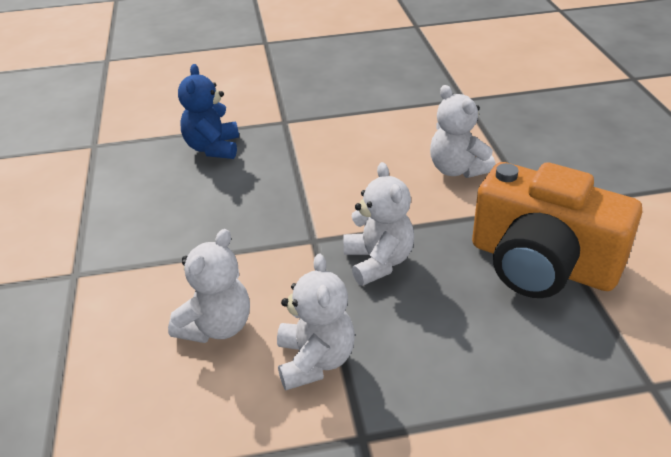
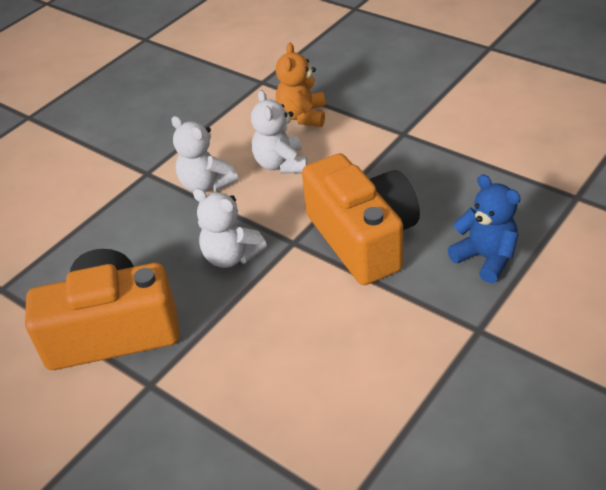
camera: 140 degrees right, 5 degrees up
(103, 377) = (302, 116): none -> orange teddy bear
(261, 208) = (363, 238): none -> orange camera
(457, 169) = (253, 383): white teddy bear -> none

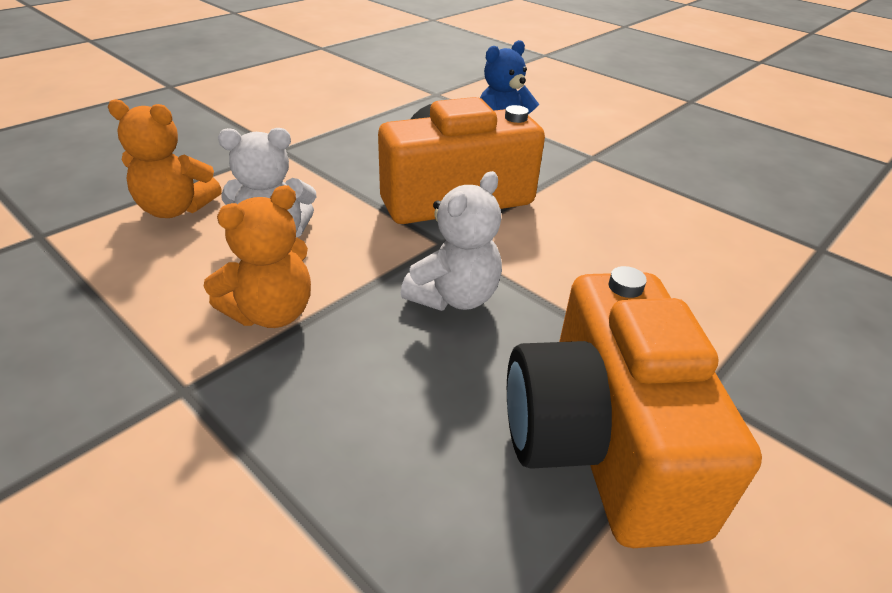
camera: 90 degrees left, 5 degrees down
(206, 184) = (271, 313): white teddy bear -> orange teddy bear

